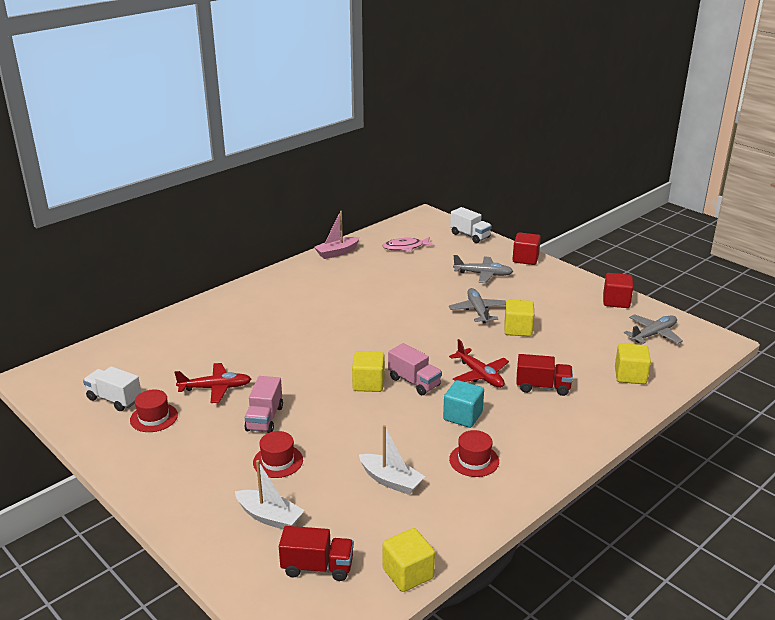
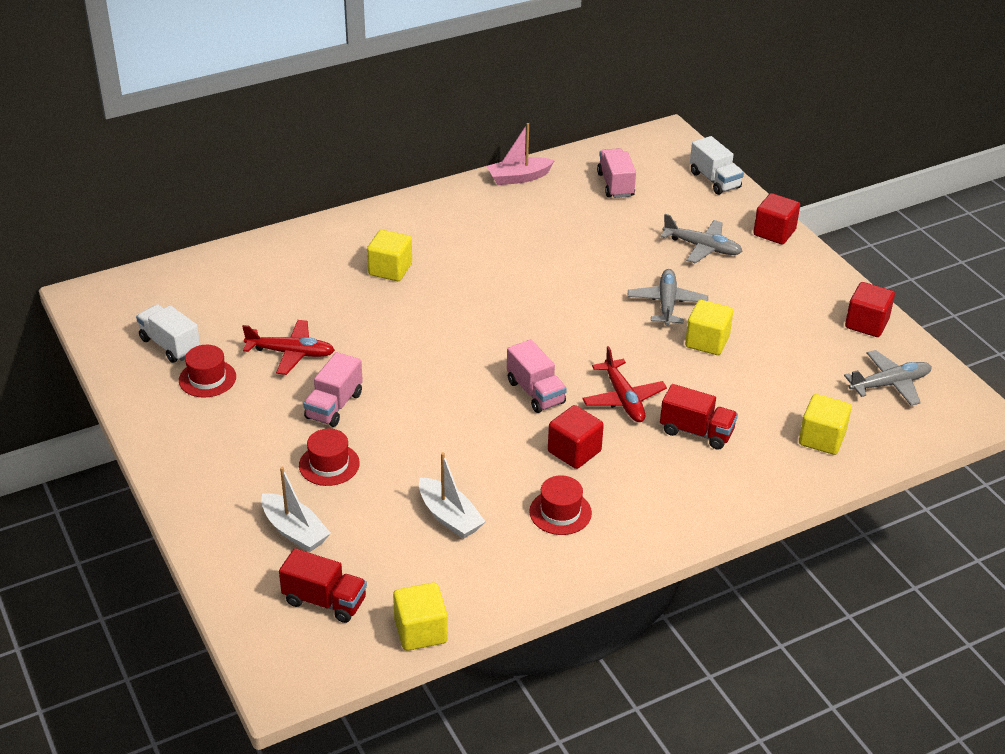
camera: 15 degrees right, 10 degrees up
(368, 383) = (477, 383): yellow cube -> yellow cube (390, 269)
(405, 247) = (615, 185): pink fish -> pink truck
(462, 416) = (574, 451): turquoise cube -> red cube

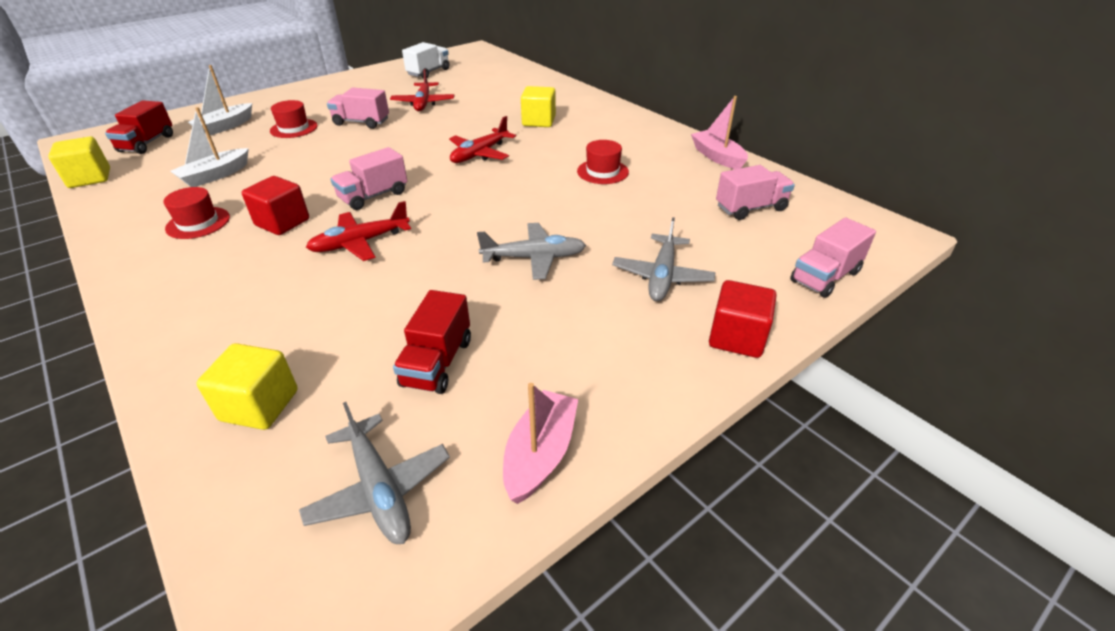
camera: 80 degrees right, 0 degrees up
(207, 378) = (394, 85): red hat -> red hat (602, 172)
(461, 317) = (480, 154): none -> red plane
(696, 432) = (297, 294): red truck -> red truck (437, 363)
(707, 342) = (466, 291): yellow cube -> none
(714, 180) = (825, 277): white truck -> pink truck
(866, 324) = (540, 454): red cube -> pink boat

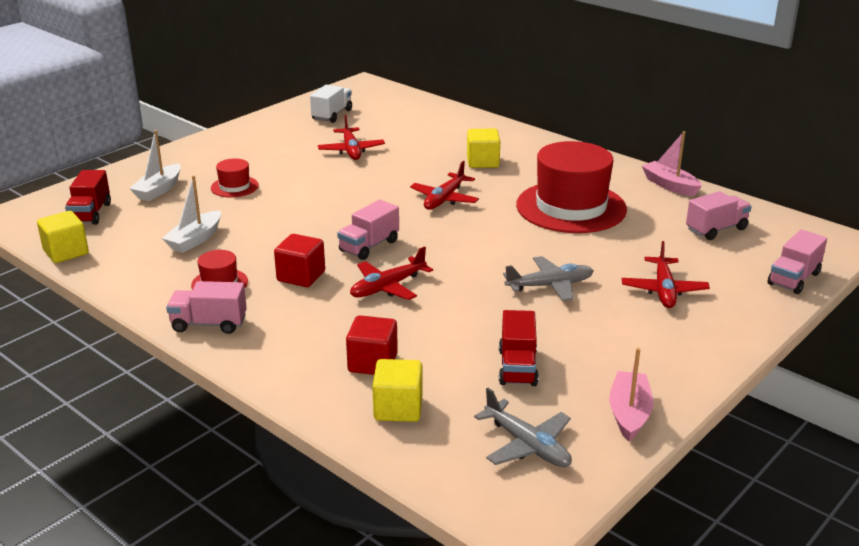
camera: 10 degrees left, 10 degrees down
(361, 122) = (301, 175): pink truck -> pink truck (209, 324)
(602, 172) = (571, 207): red hat -> red hat, size x2.23
(662, 276) = (664, 290): grey plane -> red plane
(737, 337) = (740, 328): red cube -> red cube (372, 363)

